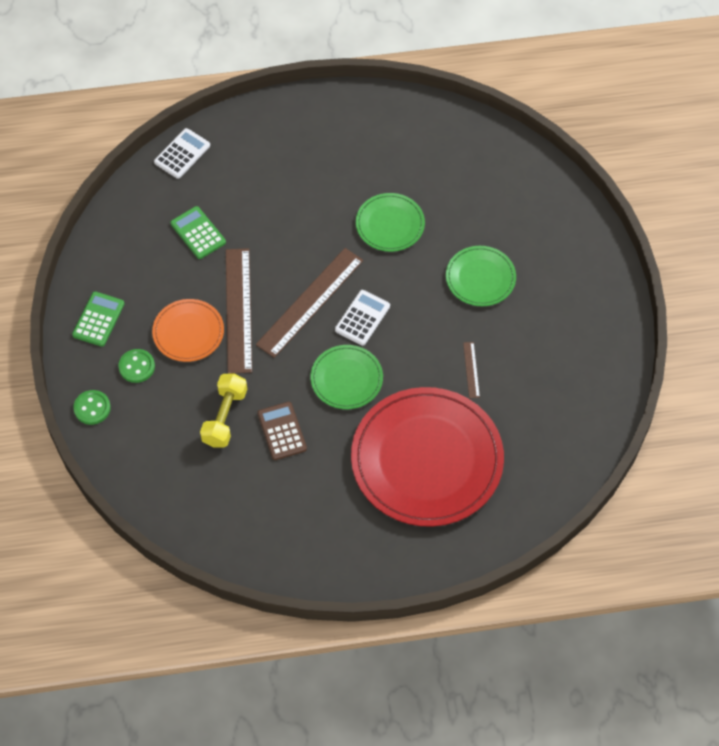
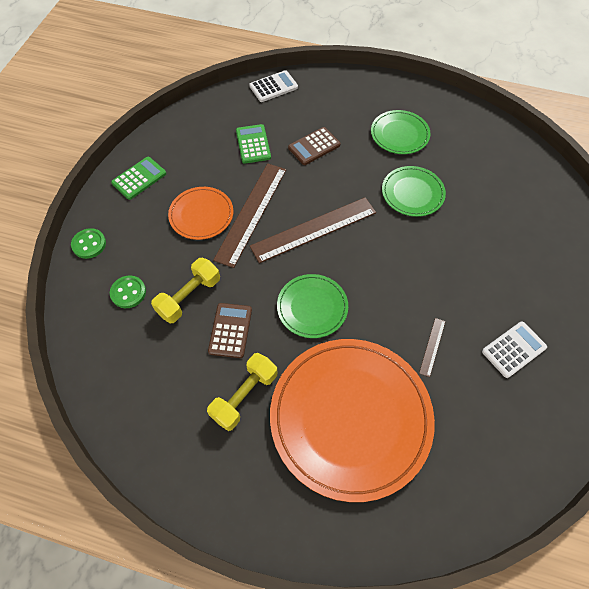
camera: 25 degrees right, 0 degrees up
(137, 366) = (144, 225): green button -> green button (128, 292)
(264, 210) = (314, 146): none -> brown calculator
(326, 481) = (244, 396): none -> yellow dumbbell
(362, 318) = (352, 260): white calculator -> white calculator (513, 349)
(427, 459) = (350, 417): red plate -> orange plate
(480, 278) = (475, 266): green plate -> green plate (399, 134)

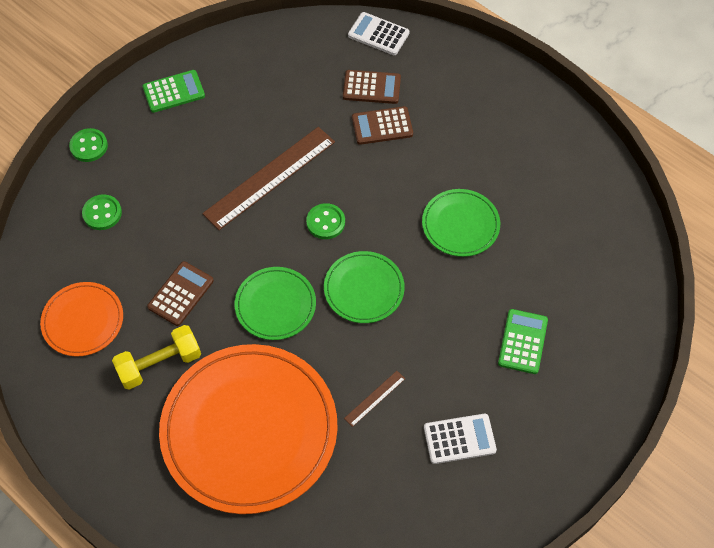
camera: 25 degrees right, 0 degrees up
(189, 297) = (158, 242): yellow dumbbell -> none
(201, 215) = (216, 158): orange plate -> orange plate (83, 320)
(253, 144) = (315, 97): green calculator -> green calculator (522, 341)
(273, 87) = (378, 34): white calculator -> white calculator turned 150 degrees counterclockwise
(290, 123) = (371, 87): none -> brown calculator
(314, 229) = (325, 222): brown ruler -> green button
(399, 134) = (490, 148): green plate -> green plate (364, 289)

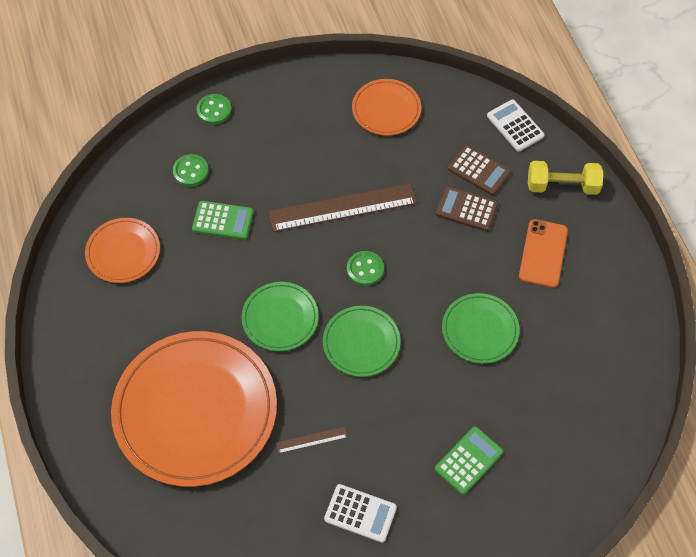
camera: 30 degrees right, 0 degrees up
(160, 364) = (159, 318): yellow dumbbell -> yellow dumbbell (562, 186)
(173, 92) = (309, 96): green calculator -> green calculator (223, 220)
(181, 294) = (211, 269): brown calculator -> none
(253, 71) = (386, 109): none -> orange plate
(472, 132) = (543, 253): none -> orange phone

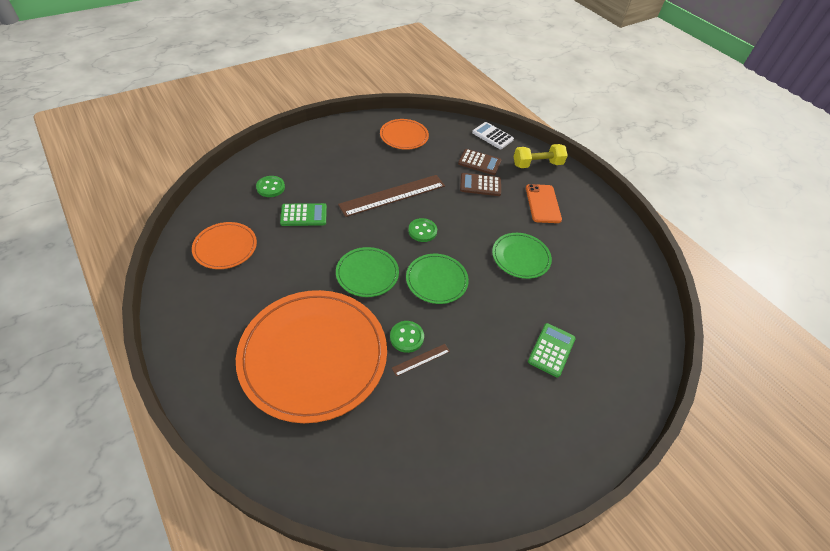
camera: 20 degrees left, 10 degrees down
(214, 110) = (280, 149): green button -> green button (406, 337)
(360, 513) = (481, 411): white calculator -> none

